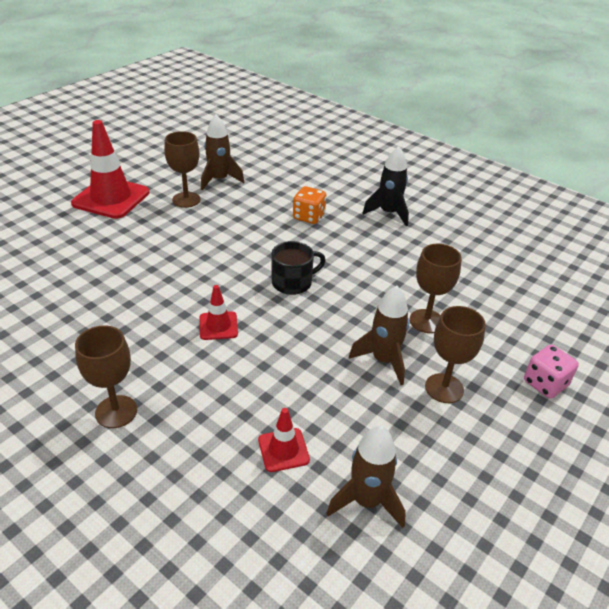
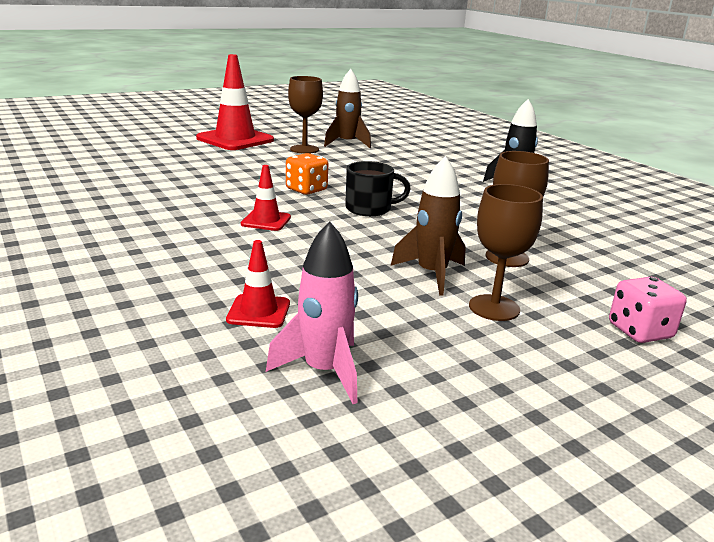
camera: 20 degrees right, 15 degrees down
(116, 411) = (111, 252): brown goblet -> none
(308, 217) = (421, 174): orange dice -> orange dice (306, 190)
(366, 501) = (324, 371): brown rocket -> pink rocket

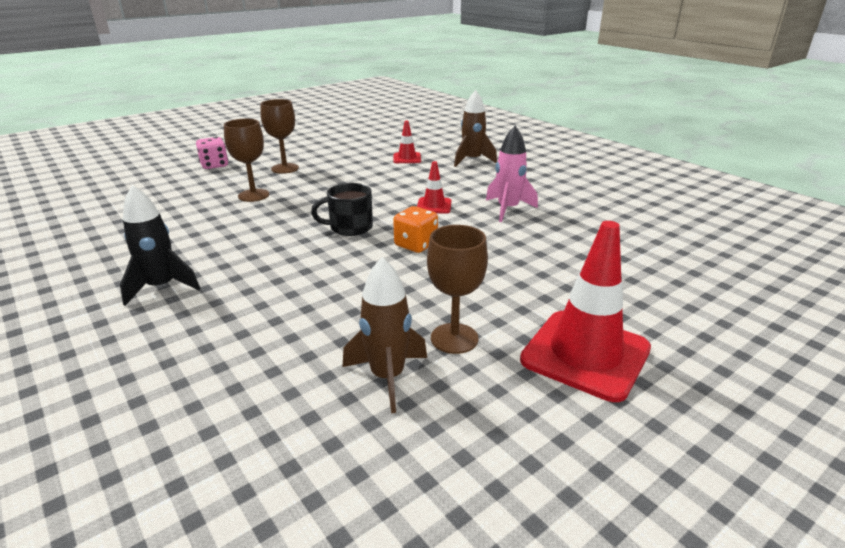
camera: 175 degrees right, 5 degrees up
(324, 371) = (371, 145): pink rocket -> pink rocket (508, 209)
(431, 274) = (313, 181): brown rocket -> brown rocket (472, 160)

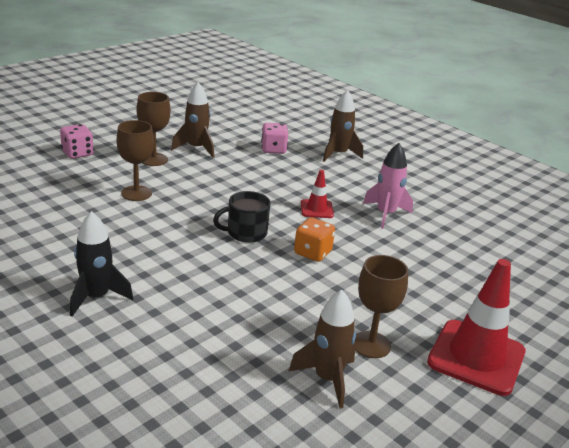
camera: 10 degrees left, 0 degrees up
(330, 159) = (196, 148): none -> brown rocket
(407, 158) = (273, 149): red traffic cone -> pink dice

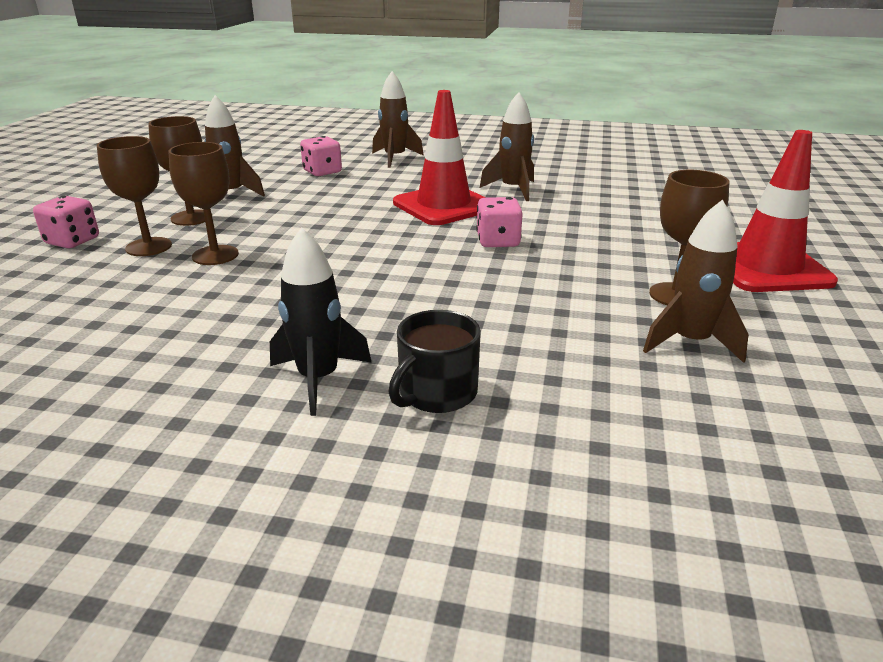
camera: 30 degrees left, 0 degrees up
(109, 173) = (148, 247): none -> brown goblet
(246, 233) = (403, 248): black mug -> black mug (436, 393)
(312, 253) = (498, 241): orange dice -> pink dice
(316, 209) = (443, 205): red traffic cone -> red traffic cone, size x2.01
(385, 214) = (513, 190): pink rocket -> brown rocket

